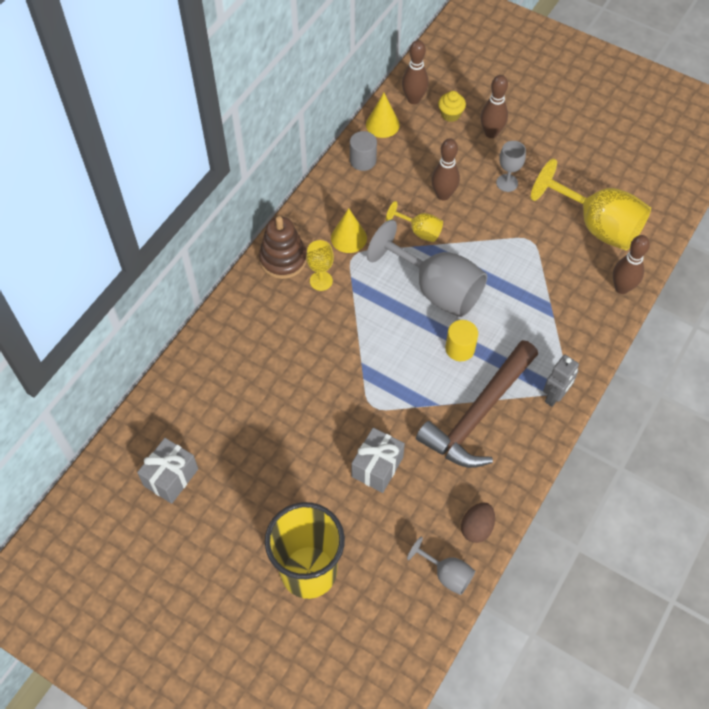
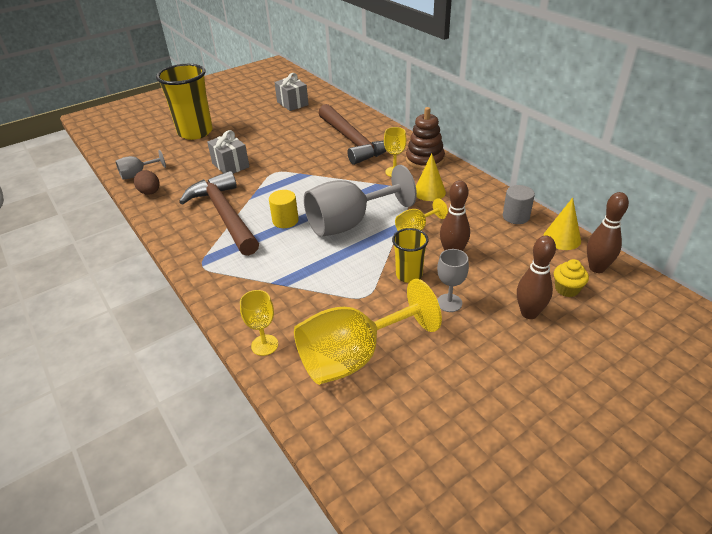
camera: 115 degrees right, 20 degrees down
(264, 349) = (353, 141): none -> brown hammer
(488, 218) = (409, 275): none -> yellow cup
(555, 396) = (200, 258): grey robot -> none
(622, 288) = (264, 345): brown bowling pin -> yellow goblet

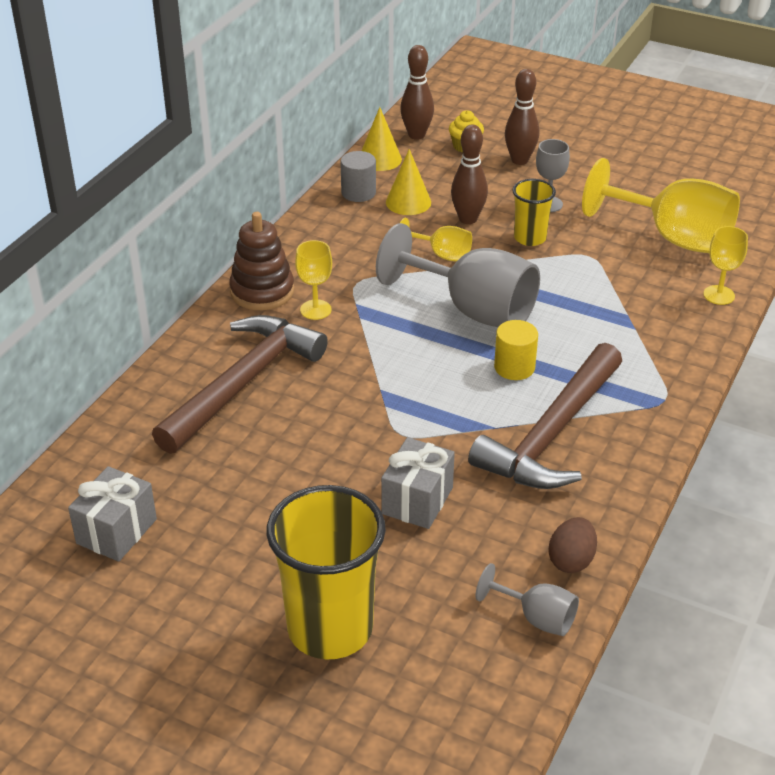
camera: 120 degrees left, 0 degrees up
(429, 192) = (348, 266): yellow cone -> yellow cone (408, 202)

